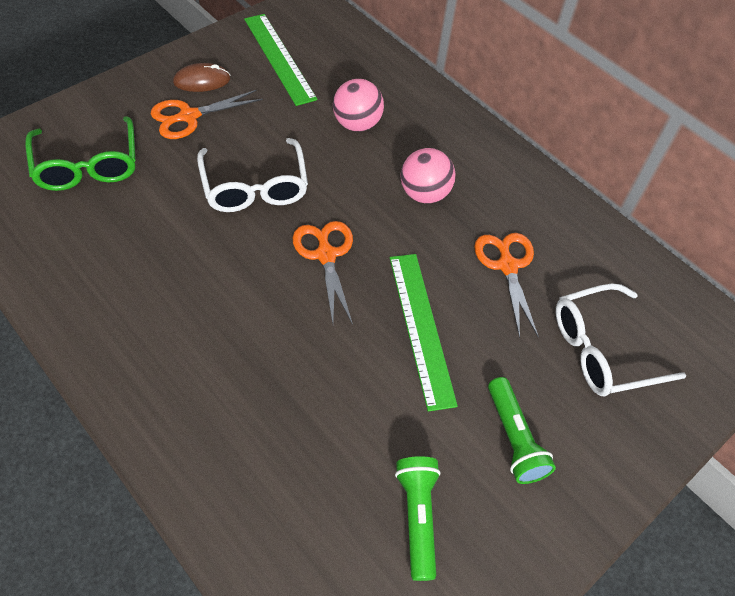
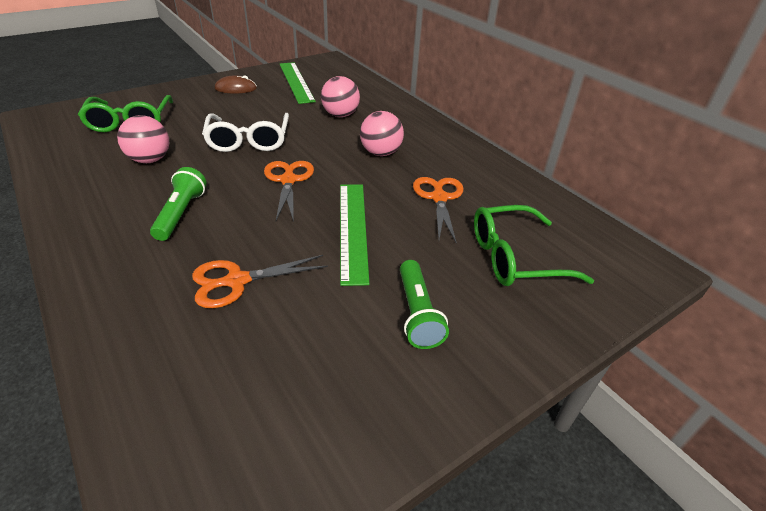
camera: 10 degrees right, 15 degrees down
(144, 236) = (150, 160): none -> pink ball
(189, 116) = (218, 104): orange scissors -> orange scissors (237, 281)
(417, 517) = (303, 366): green flashlight -> green flashlight (181, 213)
(602, 350) = (514, 257): white glasses -> green glasses

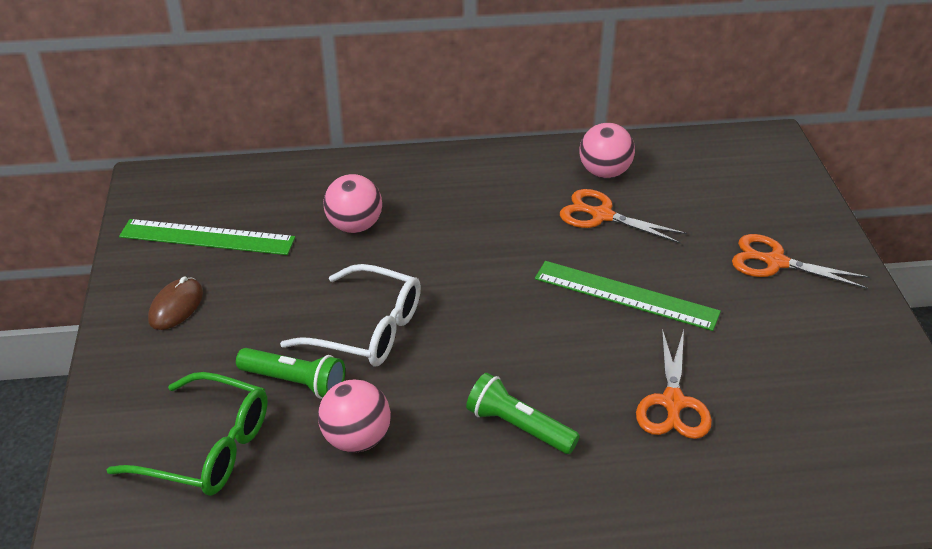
camera: 60 degrees left, 0 degrees up
(288, 180) = (497, 318): orange scissors -> orange scissors (775, 262)
(381, 153) = (481, 224): pink ball -> pink ball (604, 172)
(417, 313) = (771, 295): green flashlight -> green flashlight (295, 382)
(514, 257) = (722, 208): green glasses -> none

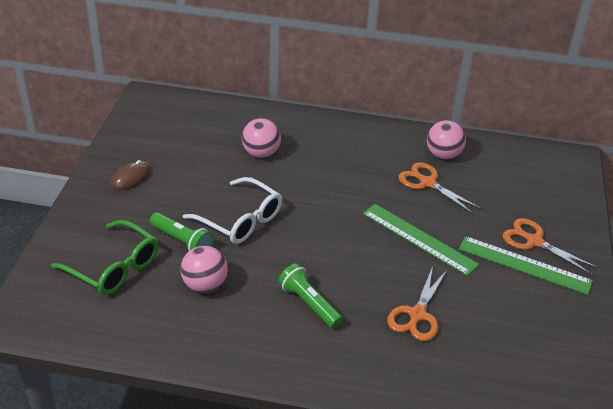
camera: 15 degrees right, 0 degrees up
(207, 237) = (166, 140): green ruler -> green ruler (524, 265)

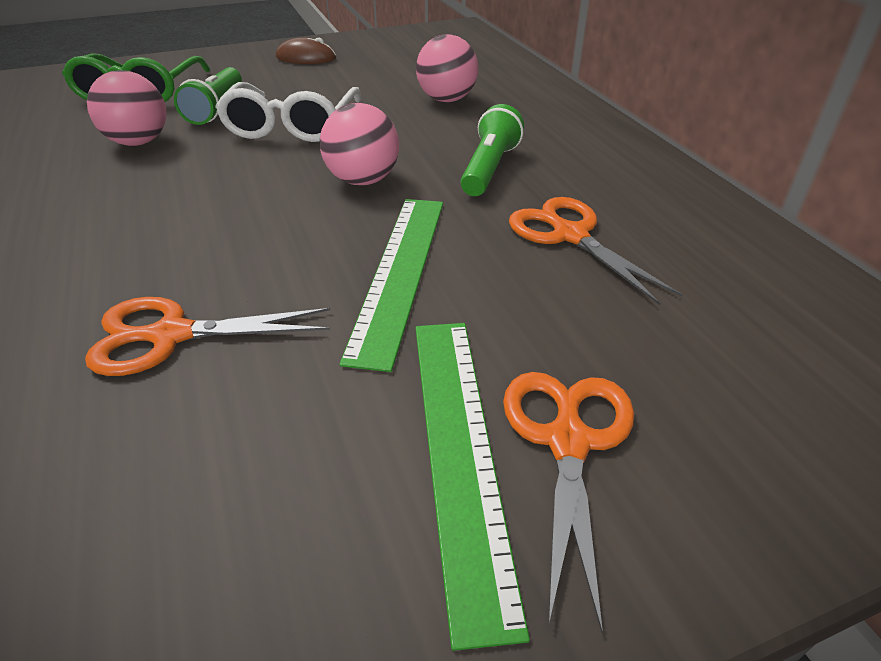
camera: 60 degrees right, 0 degrees up
(309, 303) = (141, 220): green flashlight -> green flashlight (489, 168)
(427, 183) = (570, 235): orange scissors -> orange scissors turned 45 degrees counterclockwise
(443, 155) = (676, 227): pink ball -> pink ball (362, 180)

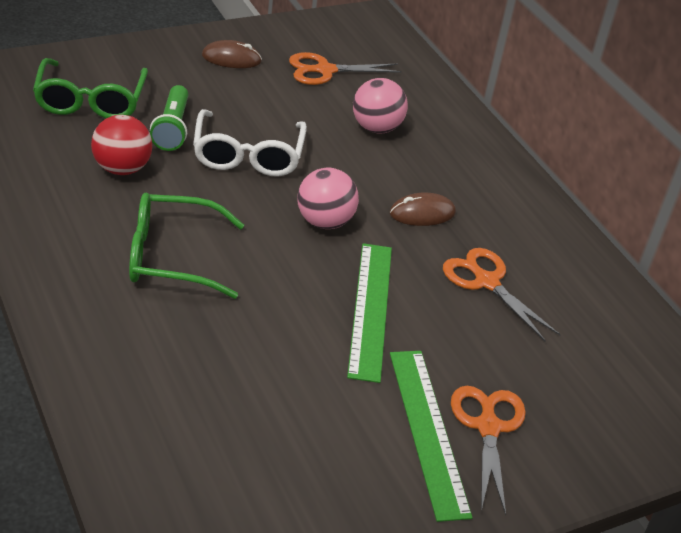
camera: 10 degrees left, 0 degrees up
(139, 142) = (122, 169): pink ball -> red ball
(148, 221) = (171, 257): none -> green glasses
(171, 335) = (231, 353): orange scissors -> orange scissors (325, 70)
(489, 168) = (422, 213): green flashlight -> brown mouse

